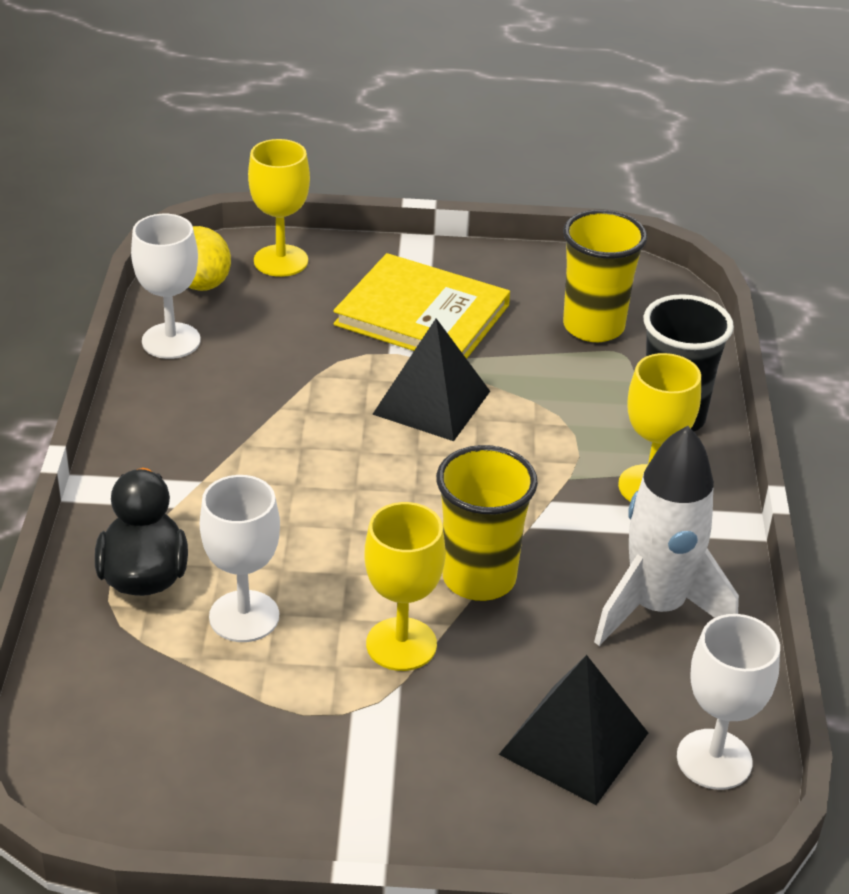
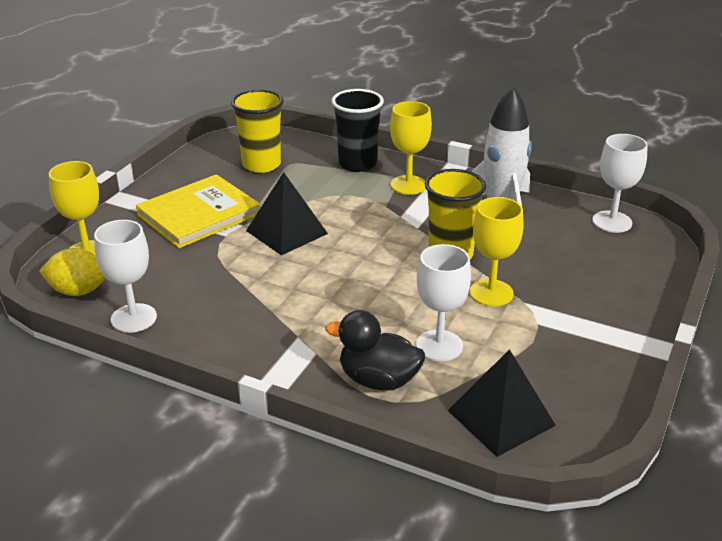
camera: 65 degrees left, 5 degrees down
(574, 743) = (588, 257): black pyramid -> black pyramid (501, 418)

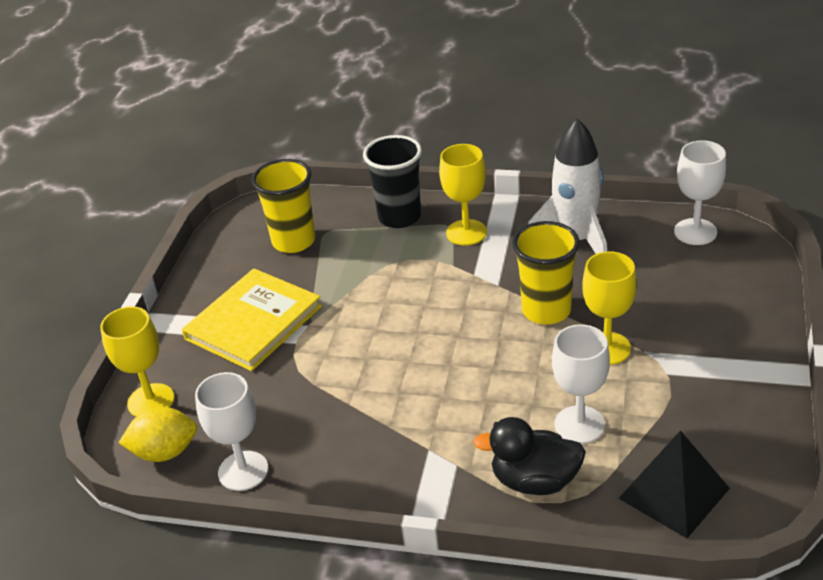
camera: 10 degrees left, 5 degrees up
(286, 232) = (360, 323): black pyramid -> none

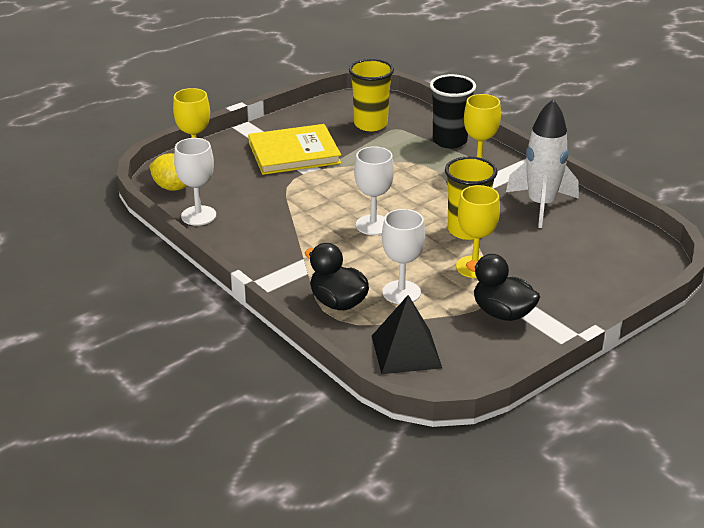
camera: 35 degrees right, 5 degrees down
(695, 232) = (630, 239): white goblet -> white goblet (373, 225)
(698, 385) = (502, 313): none -> black duck

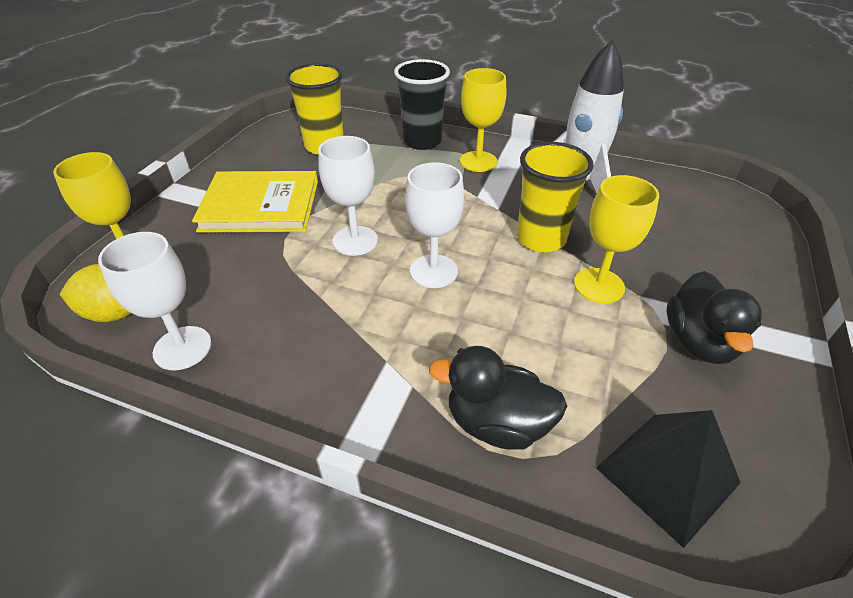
camera: 30 degrees left, 10 degrees up
(294, 153) = (260, 205): yellow book -> yellow book turned 45 degrees clockwise
(401, 292) = (559, 364): white goblet -> white goblet (355, 241)
(502, 313) = (698, 342): black duck -> black duck turned 90 degrees counterclockwise

